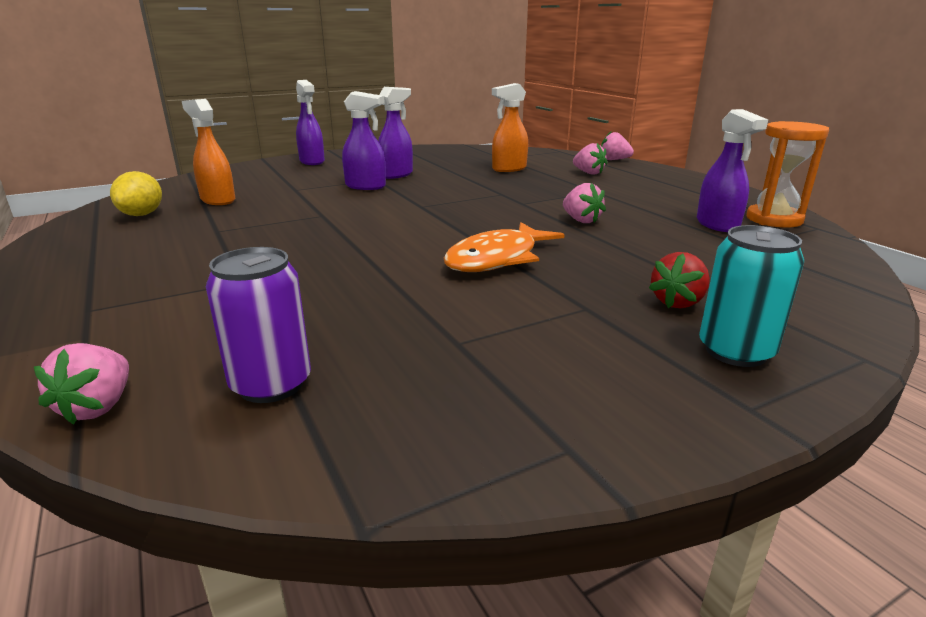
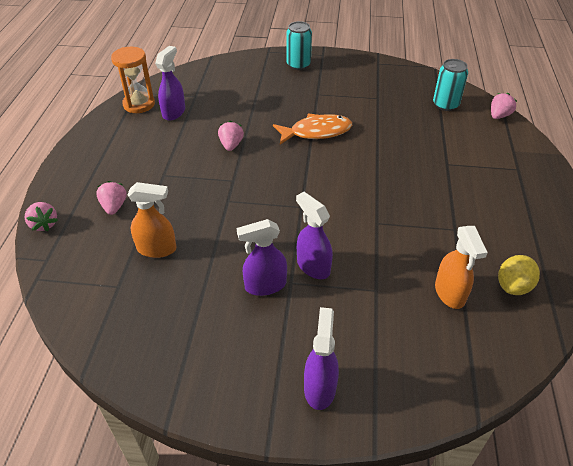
camera: 145 degrees left, 20 degrees up
(271, 384) = (445, 105): purple can -> turquoise can
(677, 302) = (282, 84): red strawberry -> none

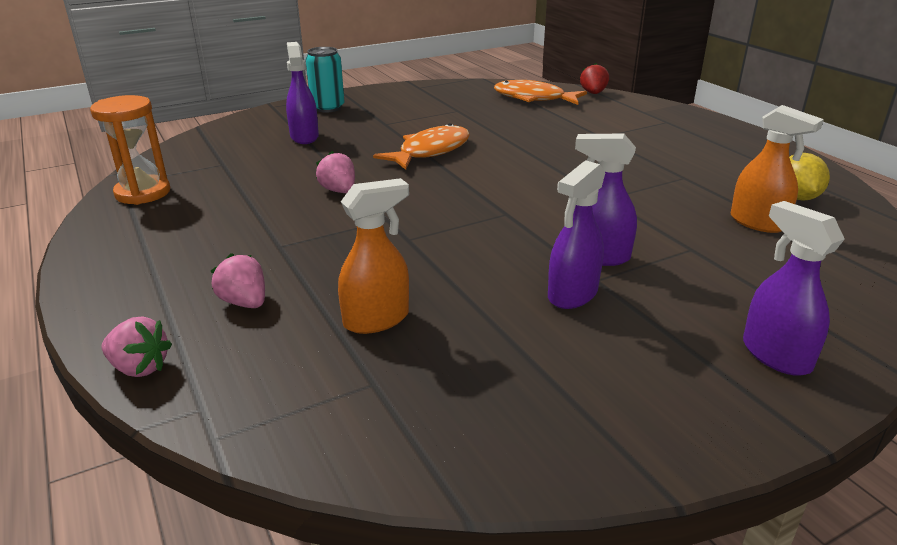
camera: 35 degrees left, 15 degrees down
(174, 112) = (211, 185): purple spray bottle -> purple spray bottle (304, 137)
(445, 105) = (533, 98): turquoise can -> orange fish
(499, 116) = (593, 93): pink strawberry -> red strawberry

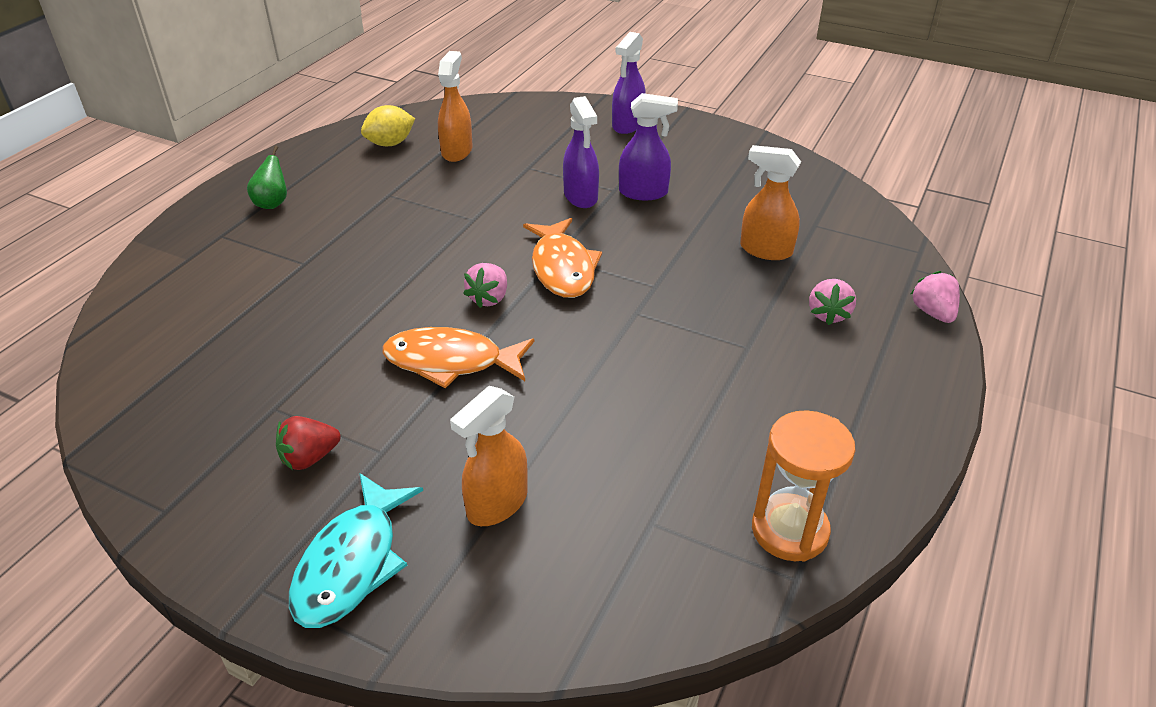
camera: 125 degrees left, 10 degrees up
(304, 137) = (497, 504): purple spray bottle -> orange spray bottle
(327, 108) = (352, 563): turquoise can -> turquoise fish
(339, 191) = (616, 373): pink strawberry -> pink strawberry (489, 298)
(533, 98) = (173, 358): orange fish -> orange fish (562, 268)
(593, 93) = (120, 315): red strawberry -> red strawberry (309, 458)
(703, 140) = (272, 203): none -> green pear

